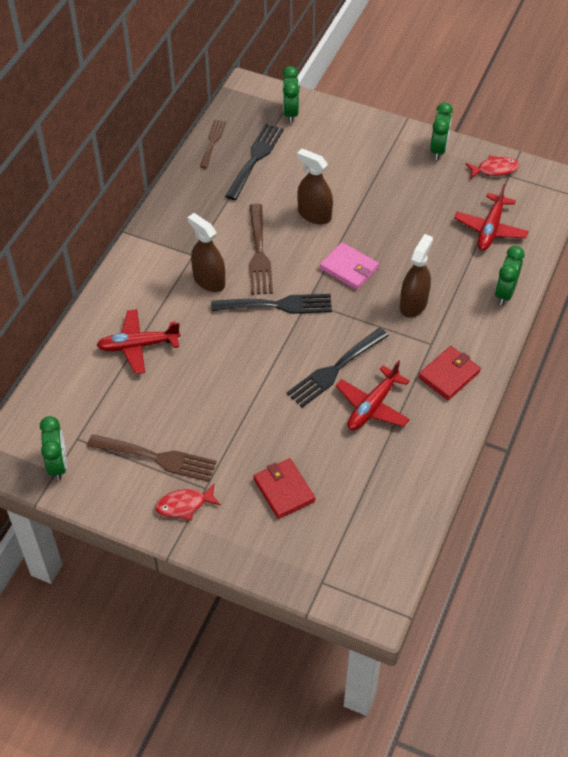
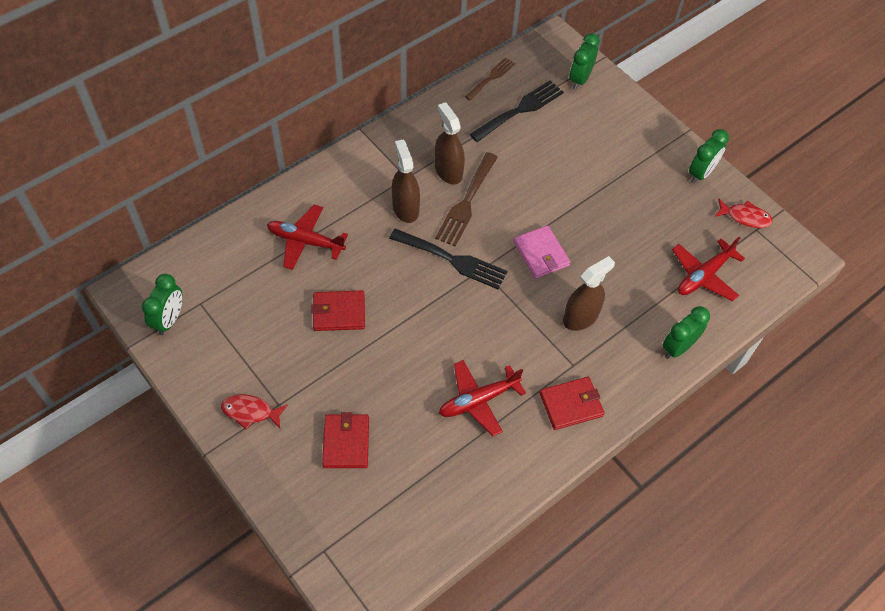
camera: 25 degrees right, 5 degrees up
(157, 458) = (255, 355): brown fork -> none
(207, 390) = (339, 312): none -> red wallet
(314, 214) = (541, 187): brown spray bottle -> brown spray bottle (448, 171)
(335, 370) = (466, 347): black fork -> none

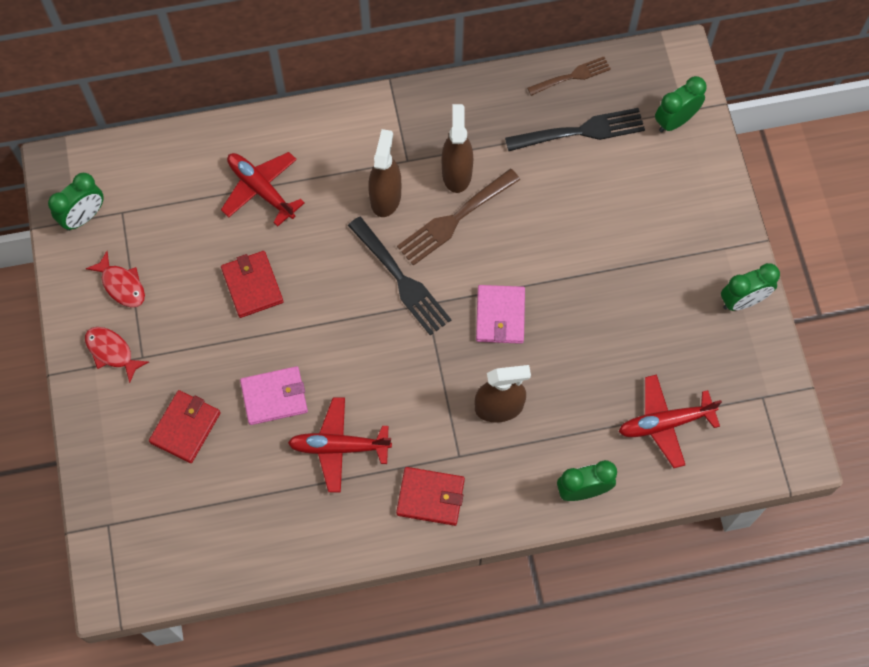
camera: 30 degrees right, 10 degrees up
(339, 312) = (252, 285): red wallet -> red wallet turned 45 degrees clockwise
(405, 386) = (274, 397): none -> pink wallet
(745, 217) = (759, 377): red fish -> red fish (122, 285)

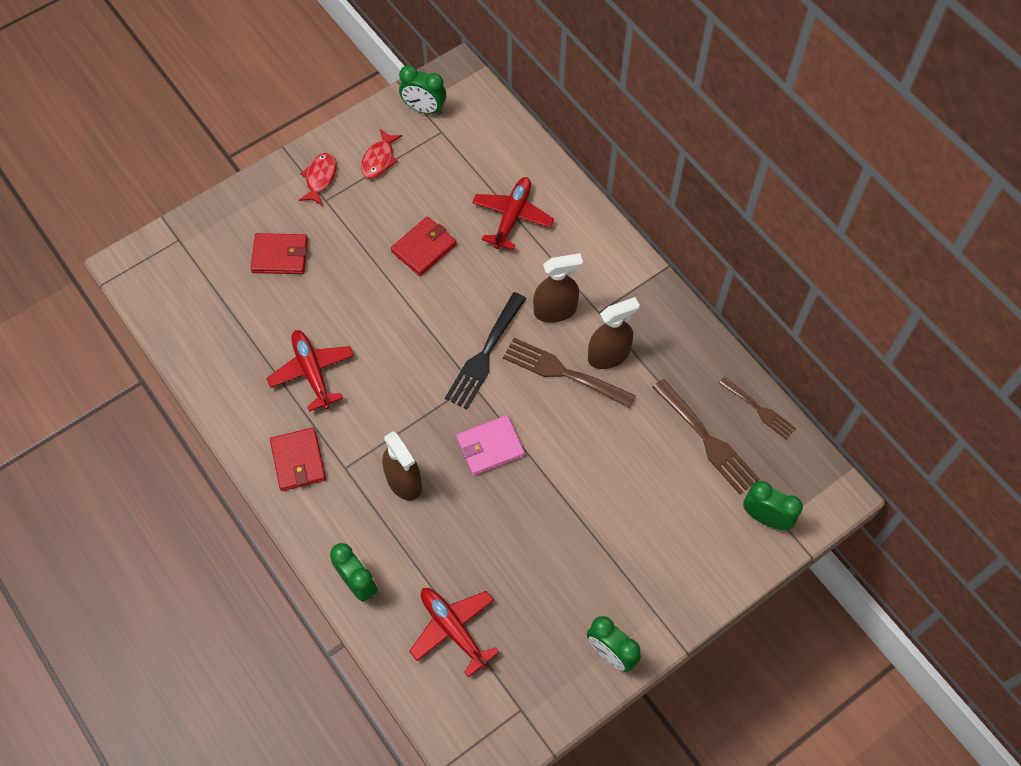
camera: 65 degrees right, 5 degrees down
(274, 397) = (334, 306): pink wallet -> none
(581, 131) = (707, 440): black fork -> brown fork

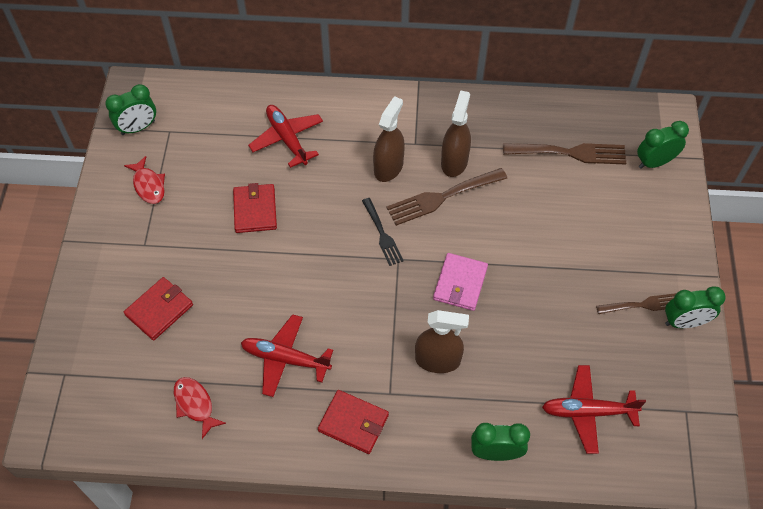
camera: 50 degrees left, 5 degrees down
(320, 178) = (121, 235): red fish -> red fish (195, 404)
(485, 355) = (382, 234): black fork -> black fork, size x0.63
(759, 410) = (573, 110): brown fork -> brown fork (642, 305)

